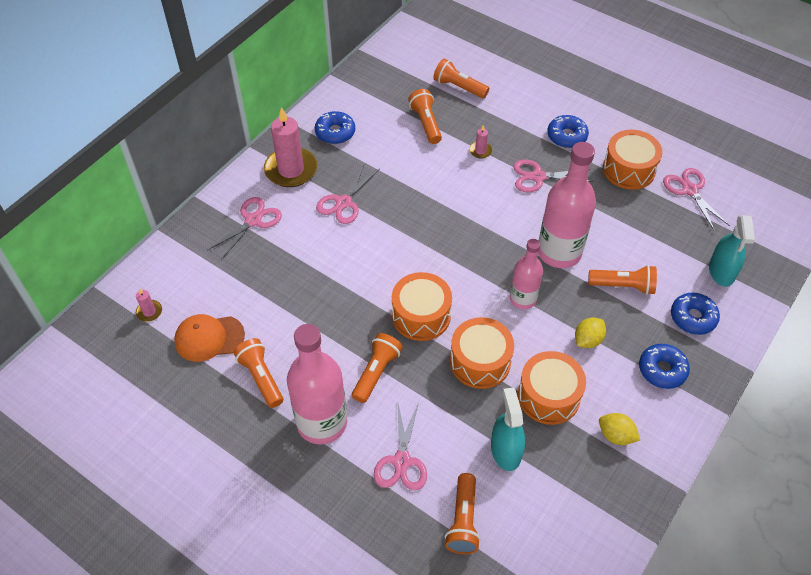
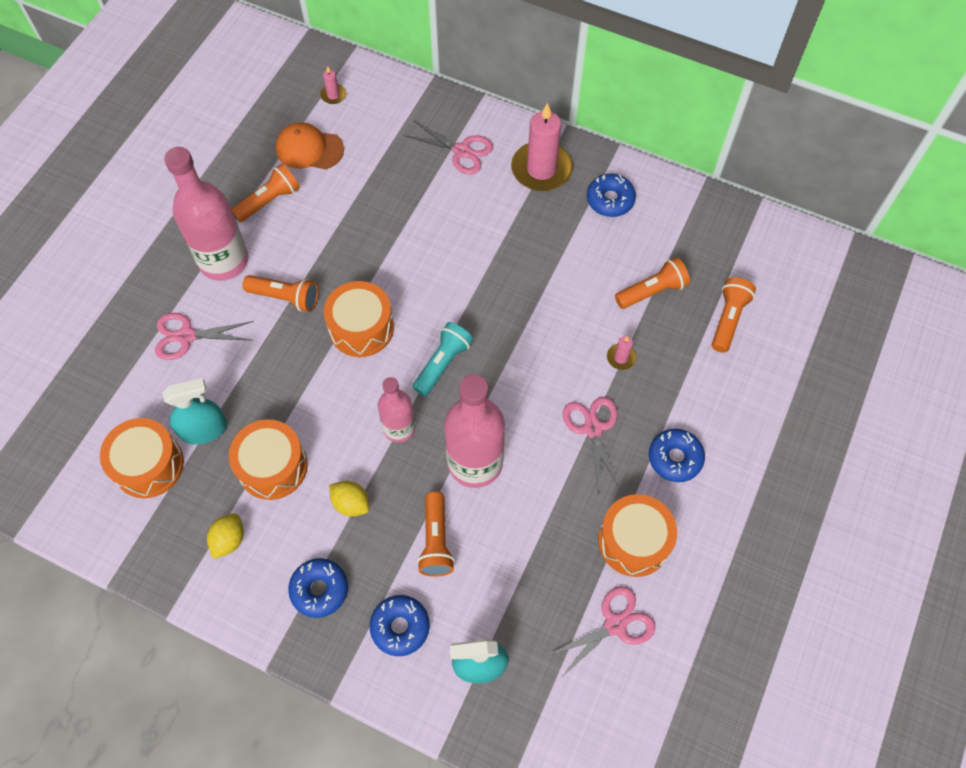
camera: 80 degrees right, 10 degrees up
(209, 338) = (309, 149): orange cap -> orange cap turned 60 degrees counterclockwise
(343, 202) = (504, 228): pink scissors -> none
(463, 520) = (126, 399): orange flashlight -> none
(466, 262) = (442, 363): none -> turquoise flashlight
(480, 361) = (309, 393): orange drum -> orange drum (149, 465)

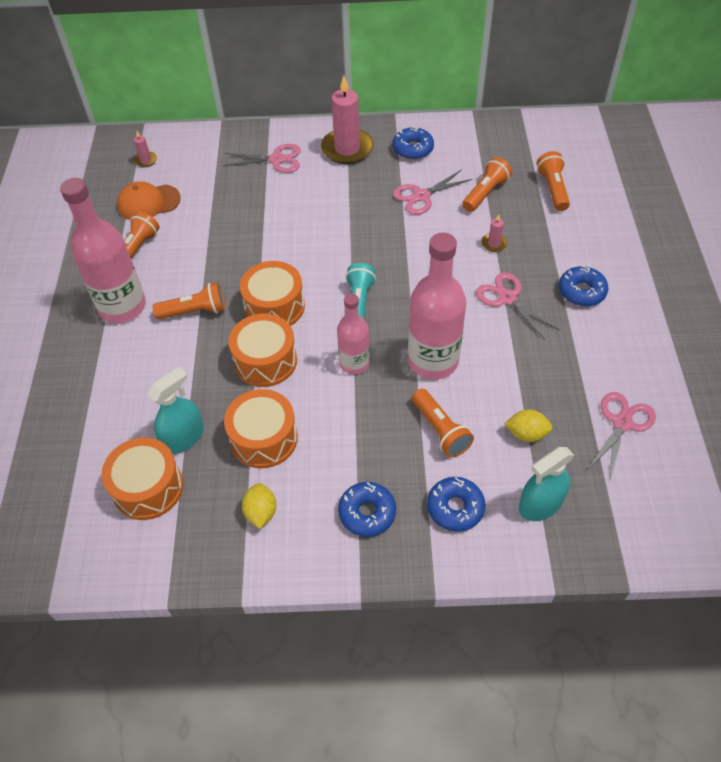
camera: 25 degrees left, 10 degrees down
(186, 336) = (122, 374): pink scissors -> pink scissors (421, 196)
(351, 503) = (351, 435): yellow lemon -> yellow lemon (526, 434)
(634, 541) = (593, 359): orange drum -> orange drum (265, 361)

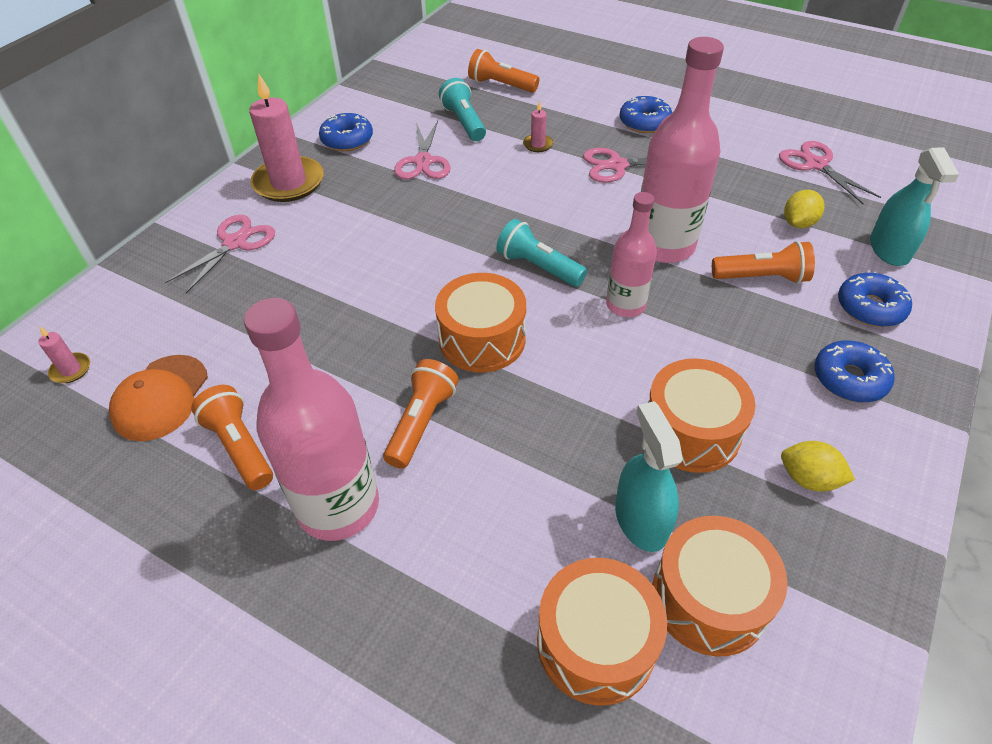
camera: 60 degrees left, 5 degrees down
(265, 361) = (565, 381): orange drum -> orange drum (596, 642)
(485, 193) = (464, 122): orange flashlight -> turquoise flashlight

